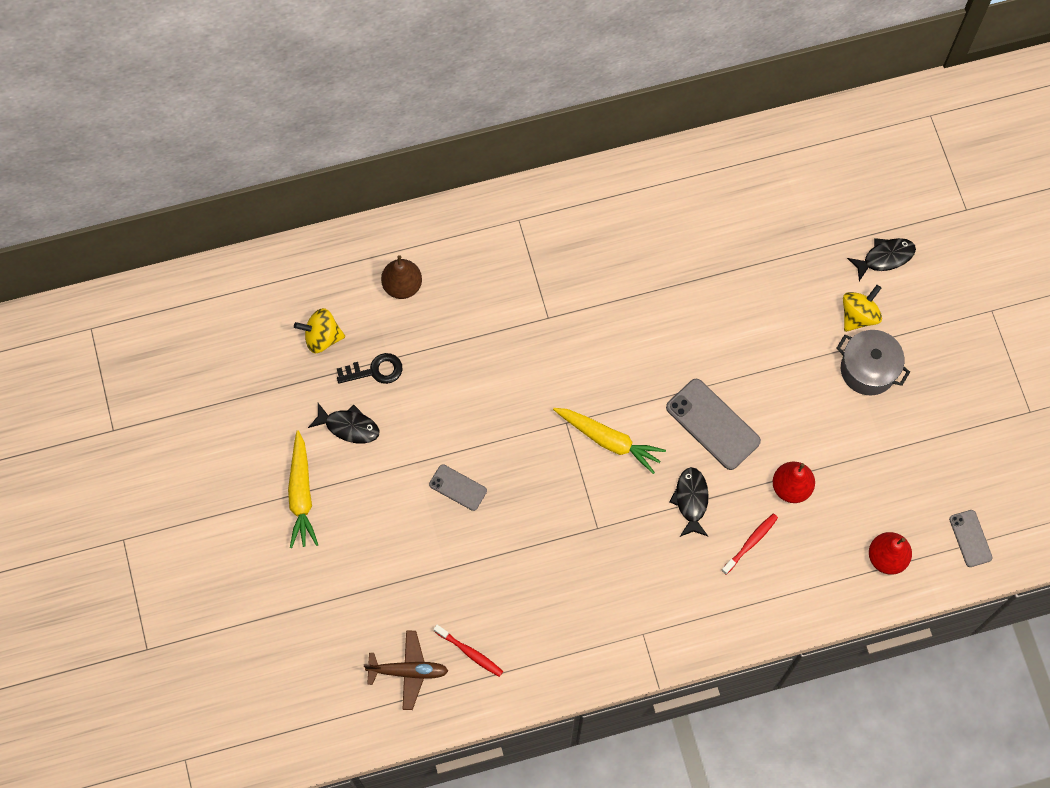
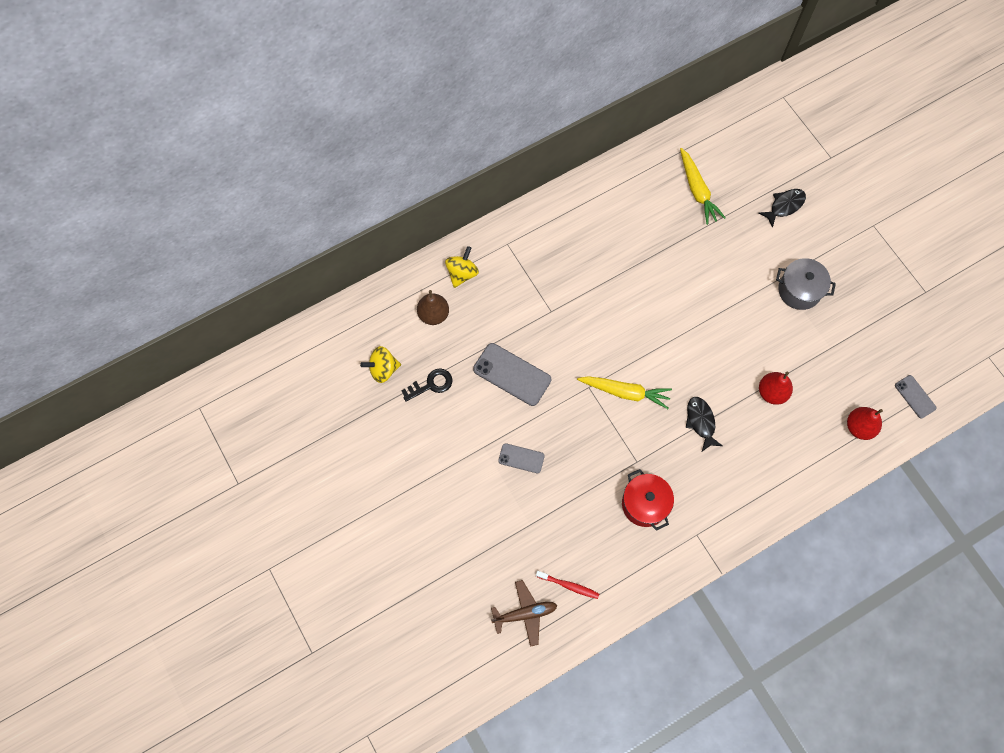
camera: 15 degrees left, 0 degrees up
(301, 494) = (401, 495): yellow carrot -> yellow carrot (697, 190)
(349, 426) = (423, 432): black fish -> none
(591, 581) = (644, 504): none -> red pot
(713, 424) = (699, 360): grey phone -> grey phone (512, 374)
(750, 543) = (755, 442): red toothbrush -> none
(858, 315) = (779, 252): yellow spinning top -> yellow spinning top (462, 273)

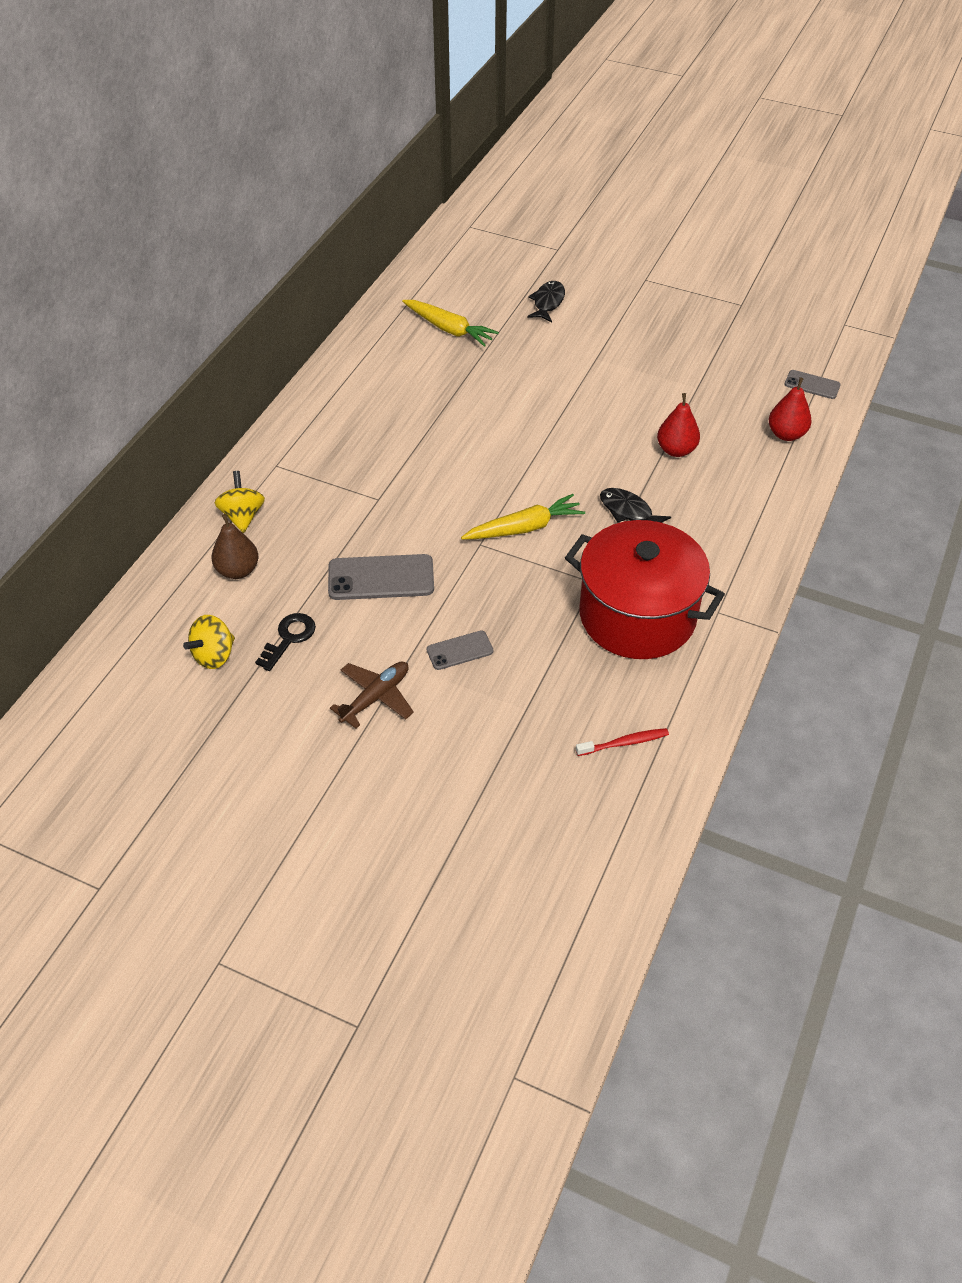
camera: 35 degrees left, 20 degrees down
(525, 613) = (599, 803): brown plane -> brown plane (376, 697)
(644, 504) = (637, 615): red pot -> red pot, size x1.81
(799, 290) = (624, 358): grey pot -> none

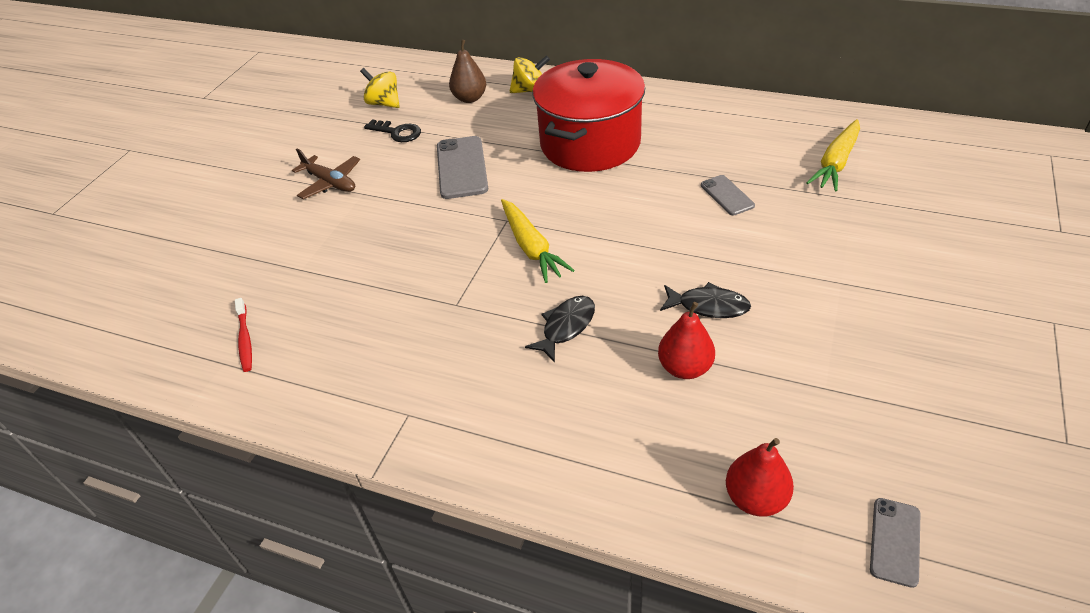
camera: 90 degrees right, 5 degrees down
(460, 650) = (374, 222): grey phone -> grey phone (727, 195)
(547, 302) = (933, 231): black fish -> black fish (708, 306)
(637, 615) = (406, 342): red pot -> red pot (590, 143)

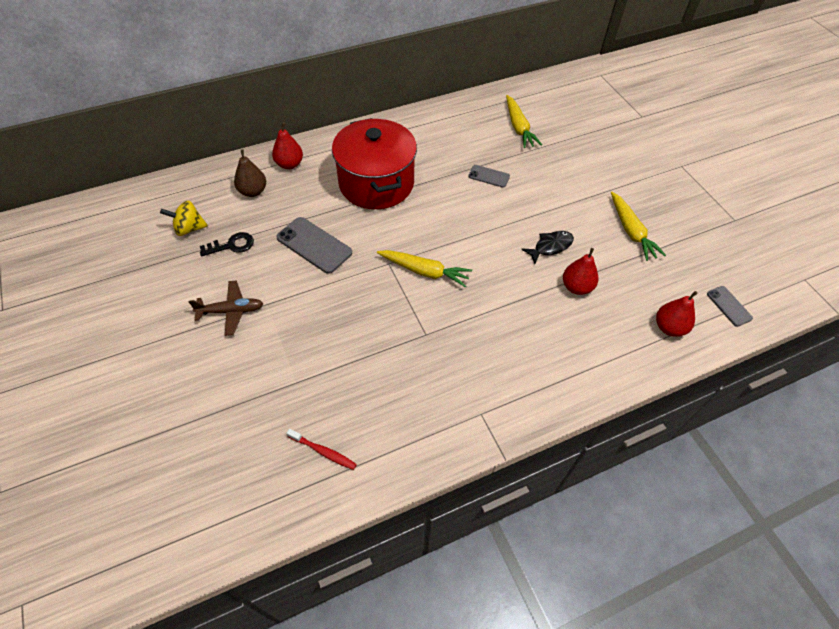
camera: 50 degrees left, 10 degrees up
(530, 90) = (289, 164): yellow spinning top -> red pear
(566, 327) = (499, 305): black fish -> none
(851, 354) = (631, 231): none -> yellow carrot

